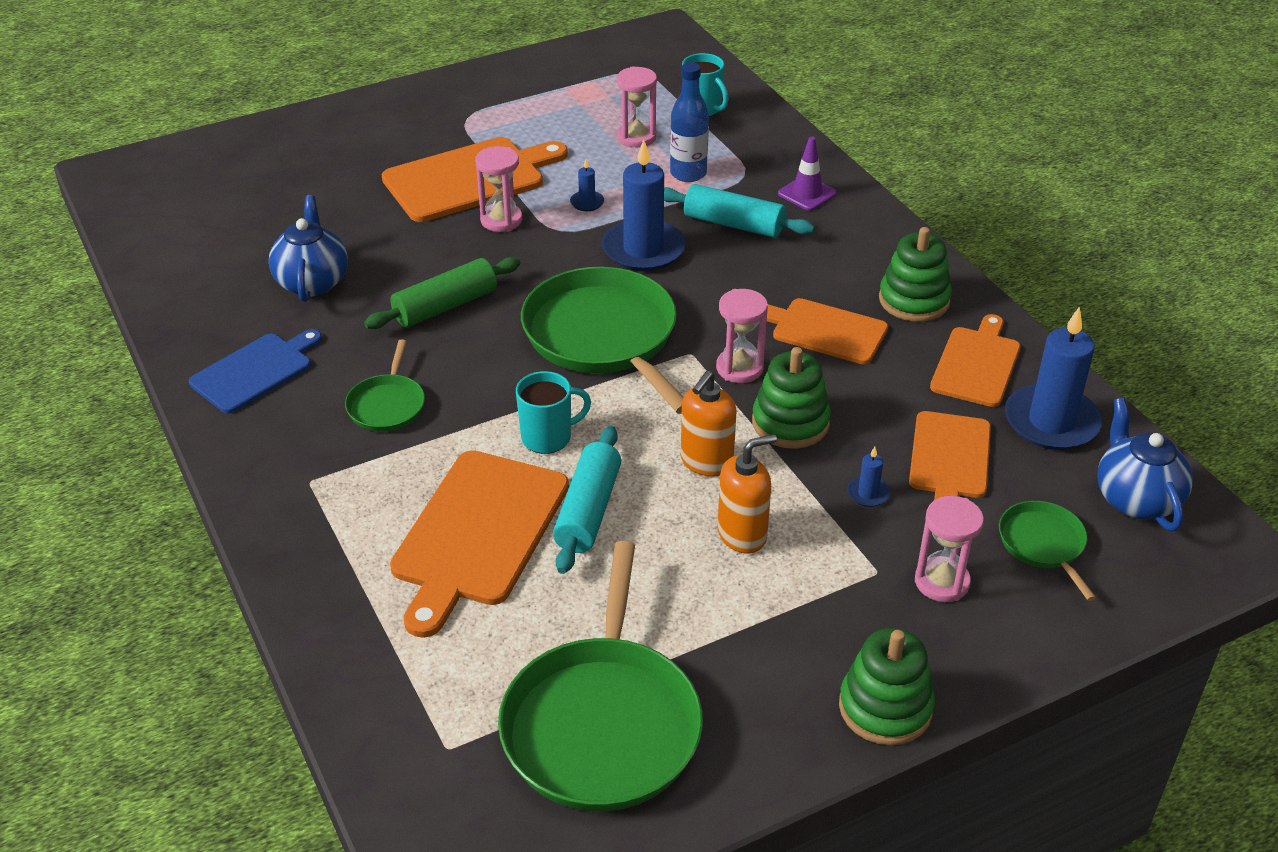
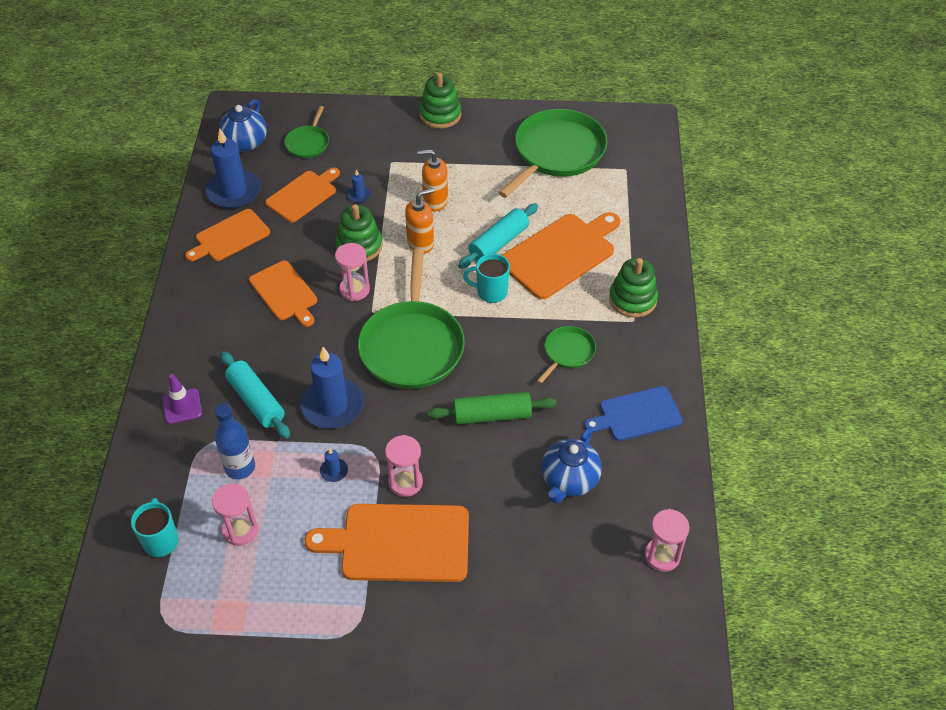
camera: 150 degrees left, 10 degrees up
(914, 300) = (214, 290): green stacking toy -> green stacking toy (632, 299)
(942, 582) = (368, 147): pink hourglass -> pink hourglass (662, 556)

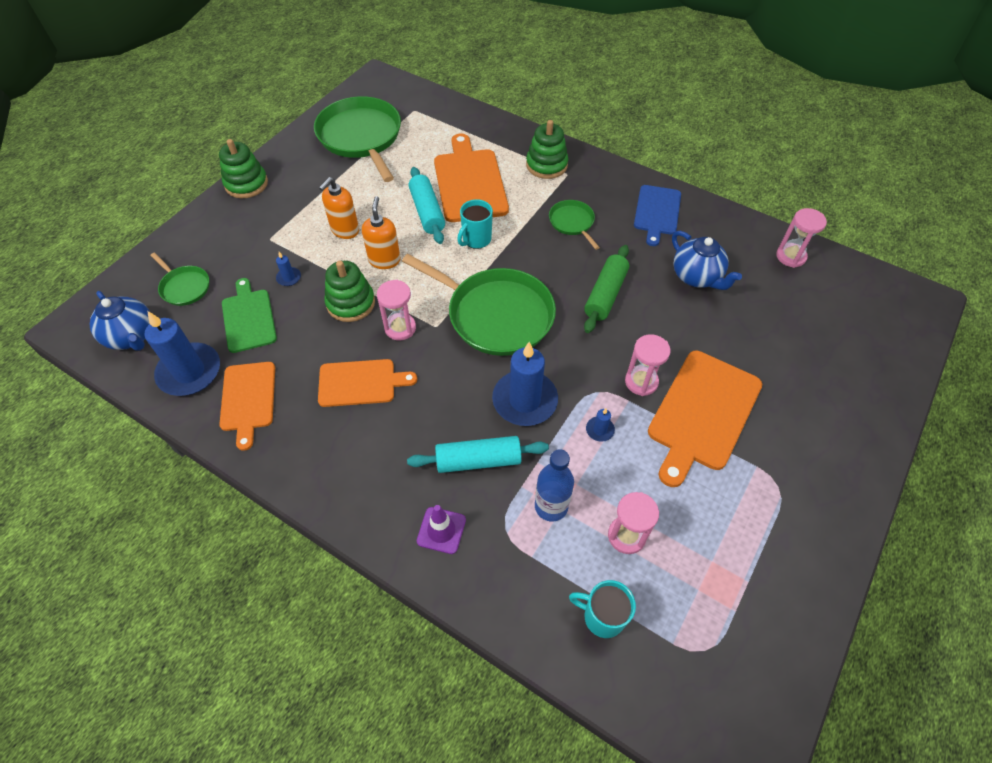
camera: 60 degrees left, 5 degrees up
(303, 195) = (248, 318): orange cutting board -> green cutting board

